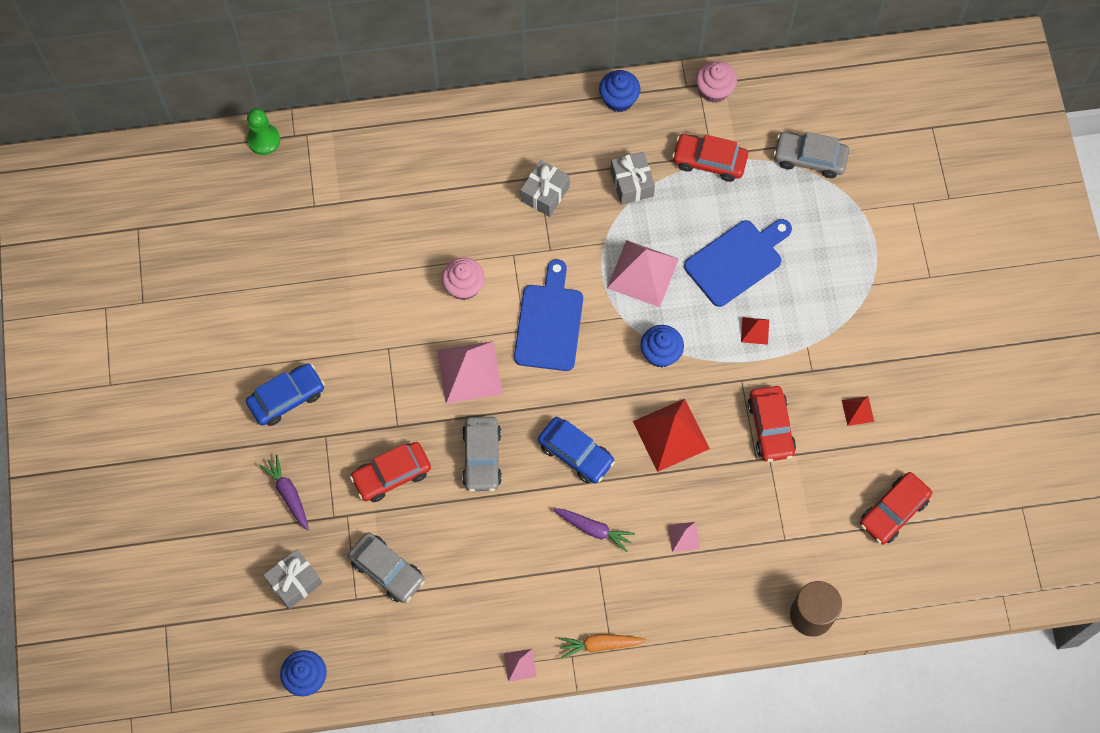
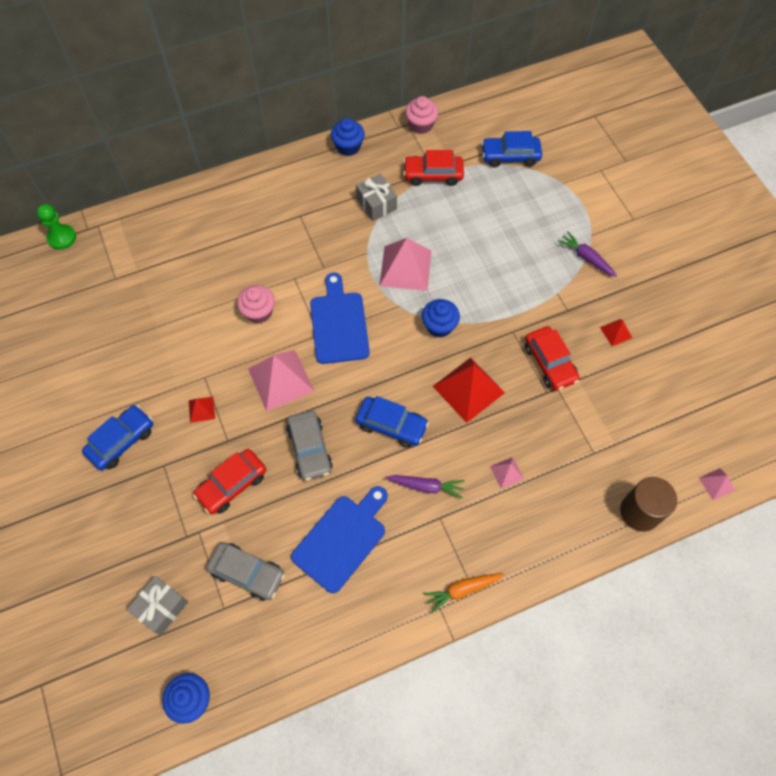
camera: 15 degrees left, 5 degrees down
(288, 494) = (139, 526): purple carrot -> purple carrot (586, 258)
(520, 665) = (394, 629): pink pyramid -> pink pyramid (716, 484)
(545, 194) = (308, 227): grey gift -> none
(737, 260) = (478, 241): blue cutting board -> blue cutting board (342, 539)
(755, 330) = (511, 290): red pyramid -> red pyramid (201, 409)
(809, 158) = (510, 156): grey car -> blue car
(893, 511) = (675, 406): red car -> none

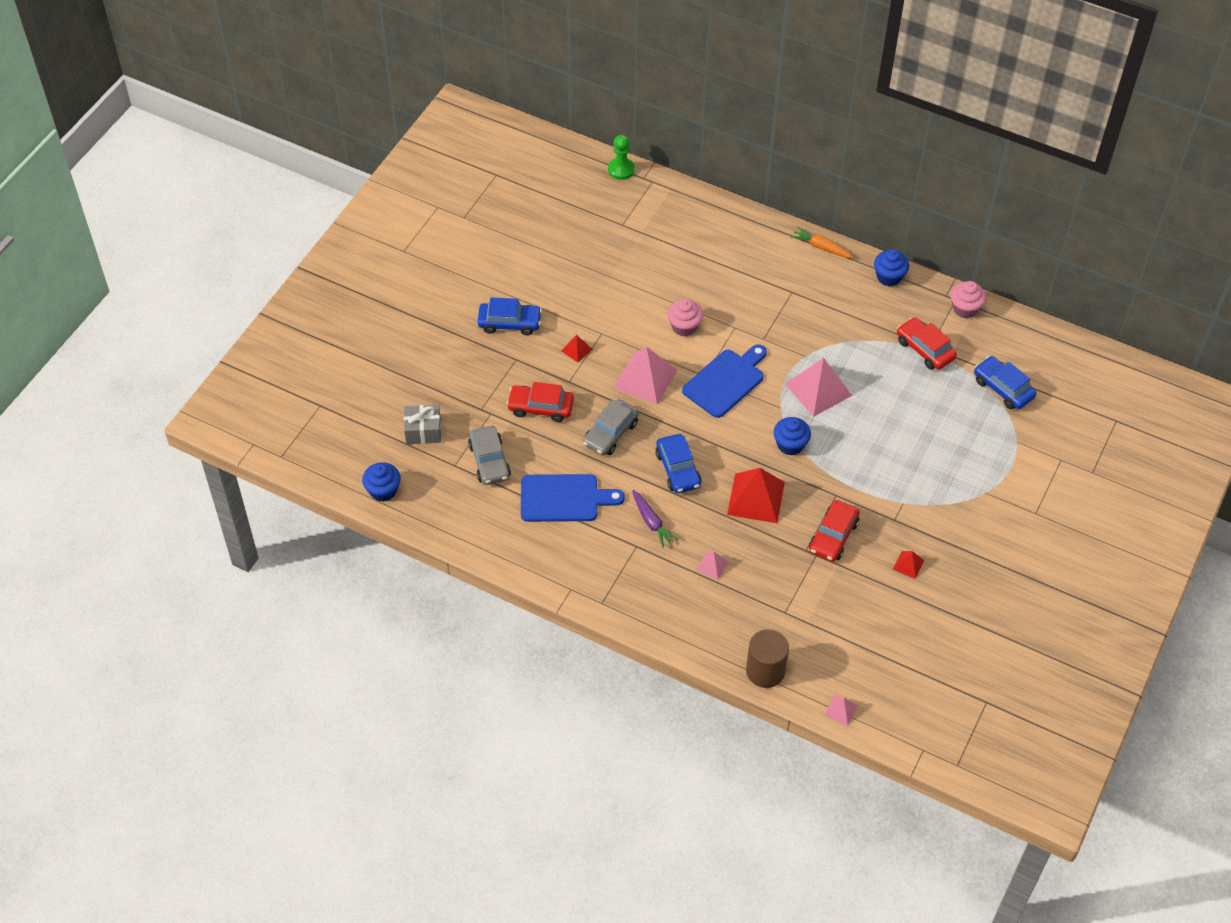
camera: 50 degrees right, 10 degrees down
(376, 204) = (855, 332): grey gift -> none
(462, 590) = (596, 594): orange carrot -> orange carrot (821, 247)
(586, 258) = (958, 502): purple carrot -> none

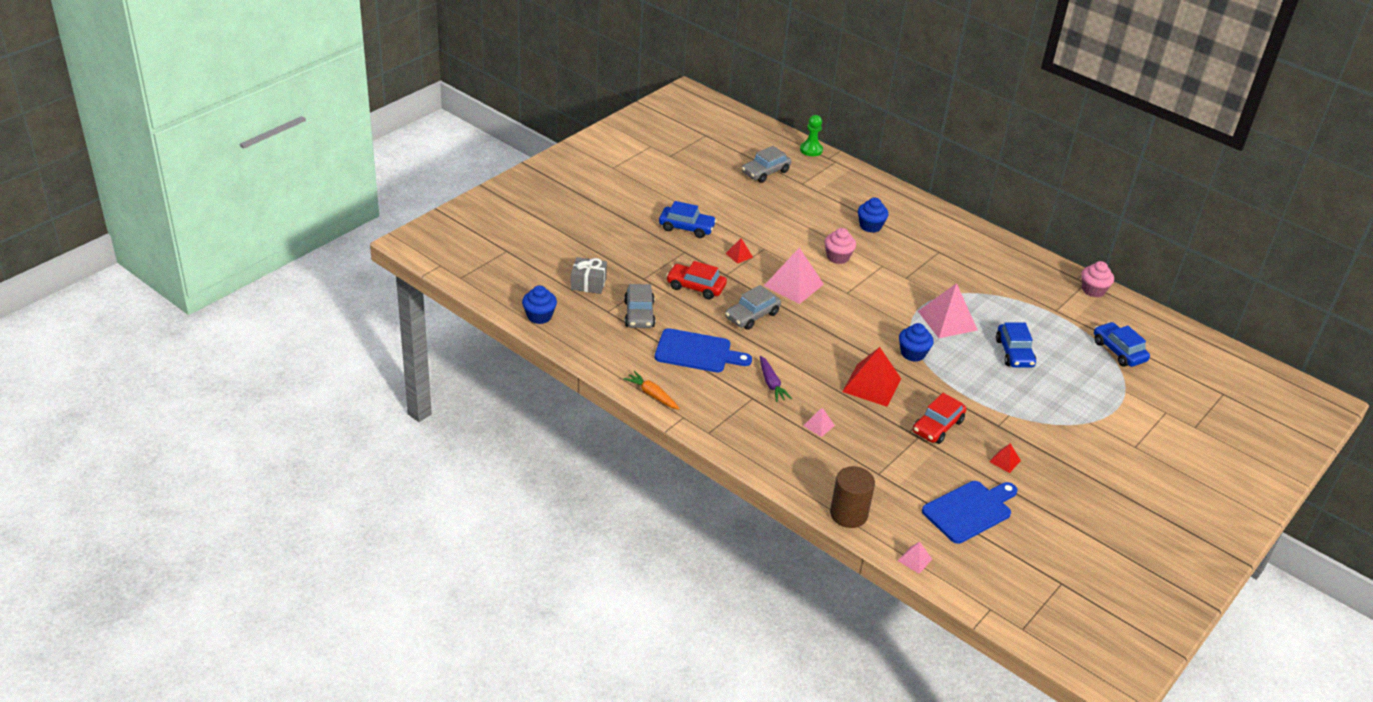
camera: 10 degrees right, 15 degrees down
(577, 217) = (765, 172): none -> grey car
(678, 469) = (805, 351): blue car -> blue car (1014, 353)
(726, 381) = (865, 300): blue cutting board -> blue cutting board (970, 510)
(821, 247) = (971, 227): orange carrot -> orange carrot (652, 395)
(889, 277) = (1028, 257): blue cupcake -> blue cupcake (870, 226)
(925, 349) = (1051, 311): red car -> none

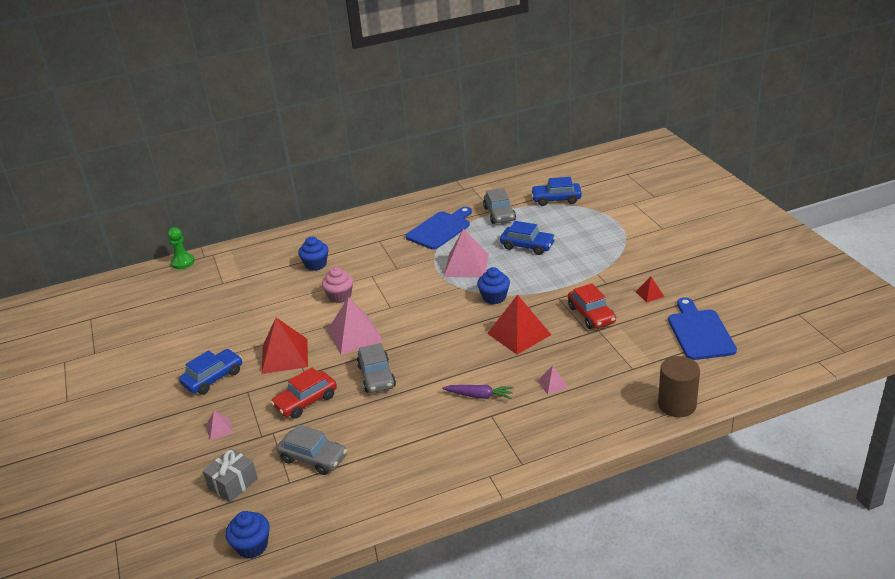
camera: 55 degrees left, 5 degrees down
(652, 395) = (442, 489): orange carrot -> none
(697, 352) = (401, 433): blue cutting board -> blue cutting board (440, 229)
(739, 255) = (284, 356): red pyramid -> red pyramid, size x2.11
(765, 172) = (184, 299): grey car -> grey car (499, 214)
(914, 560) = (748, 384): pink pyramid -> pink pyramid (219, 429)
(1093, 290) = (482, 187): pink cupcake -> none

